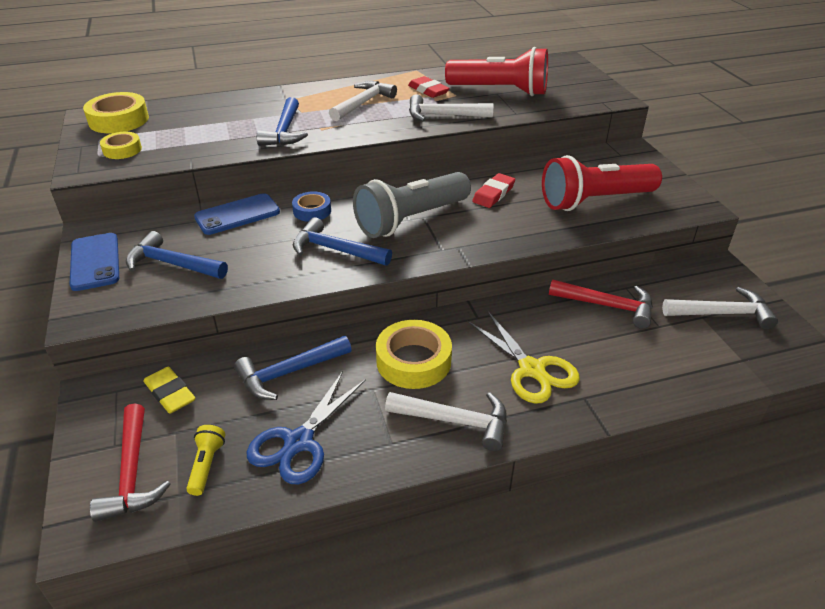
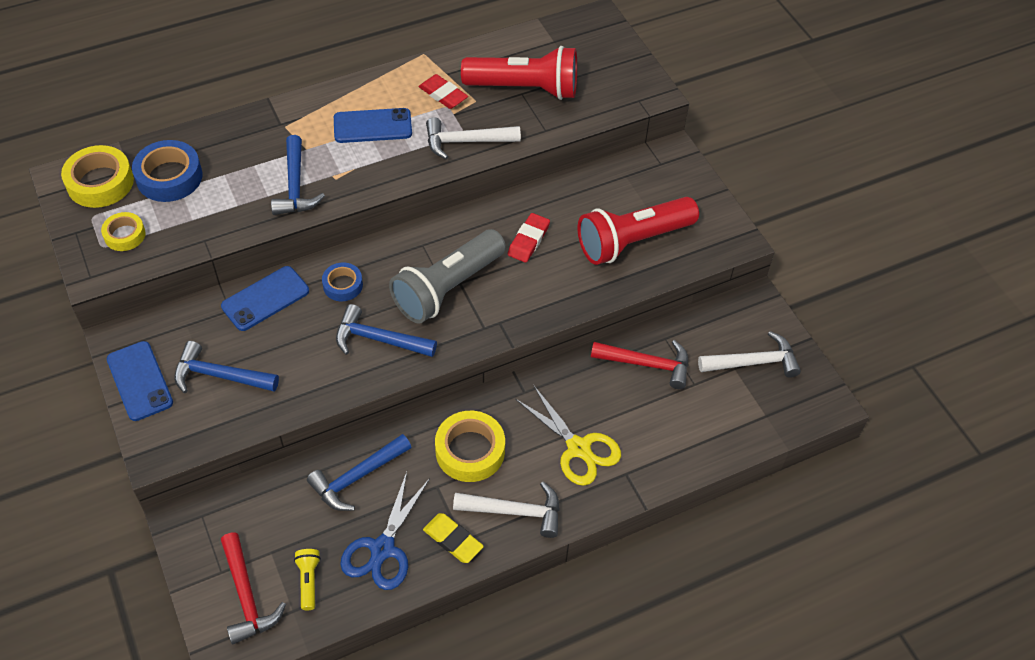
camera: 10 degrees left, 15 degrees up
(170, 393) = (253, 512): yellow eraser -> yellow eraser (453, 540)
(178, 120) = (169, 177): none -> blue tape
(363, 103) = (372, 126): white hammer -> blue phone

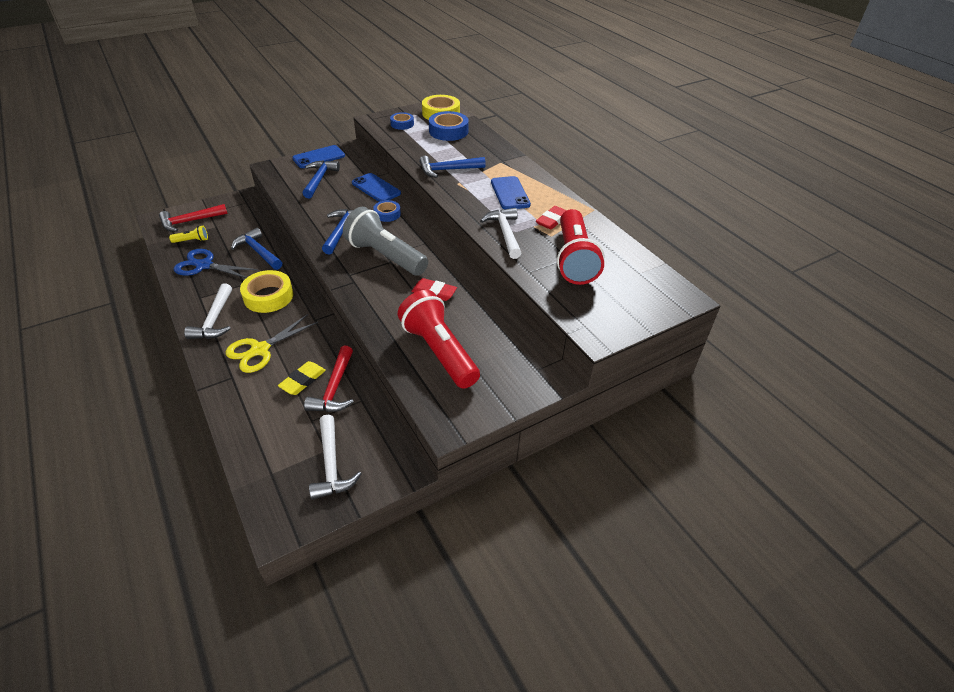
camera: 85 degrees right, 10 degrees down
(125, 235) = (402, 124): yellow tape -> blue tape
(453, 540) = (201, 293): yellow eraser -> yellow eraser (303, 380)

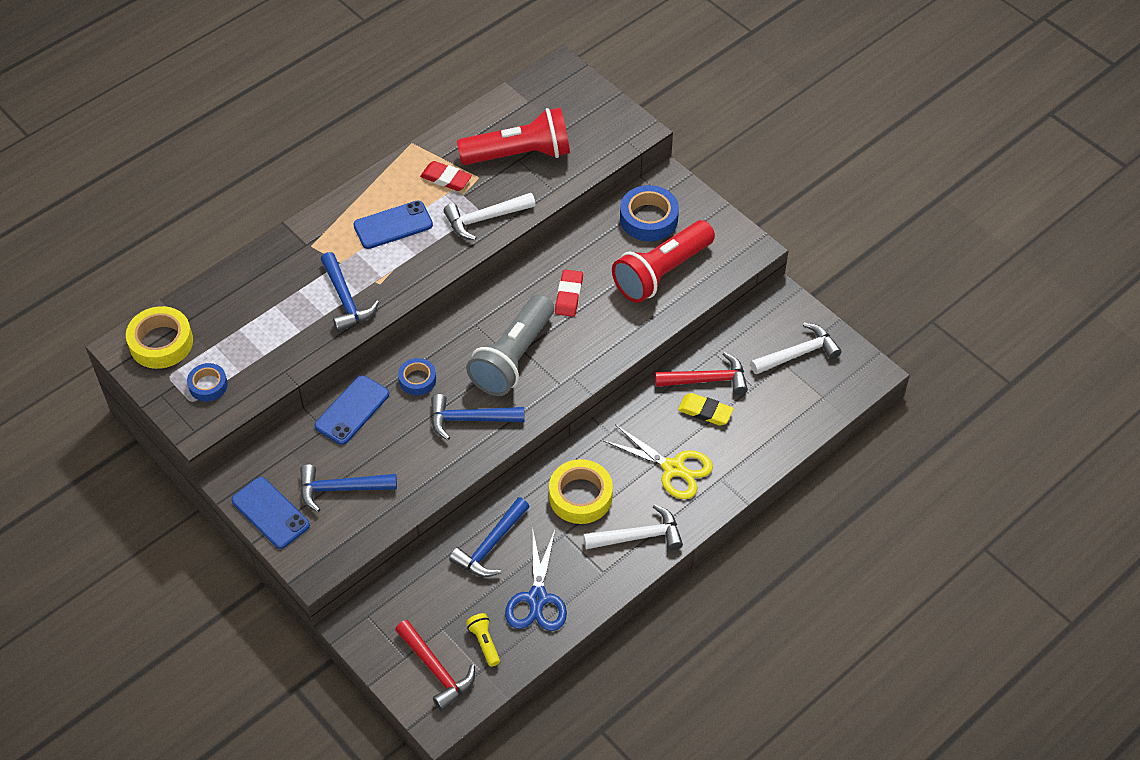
camera: 100 degrees left, 10 degrees up
(448, 131) = (224, 321): blue tape -> blue tape (648, 218)

